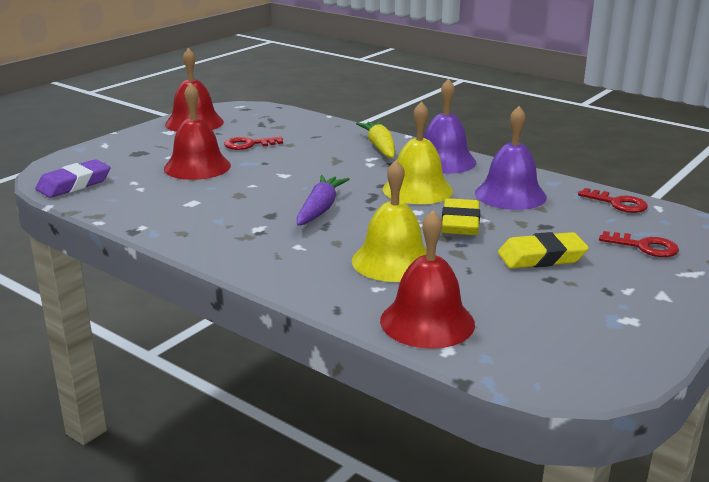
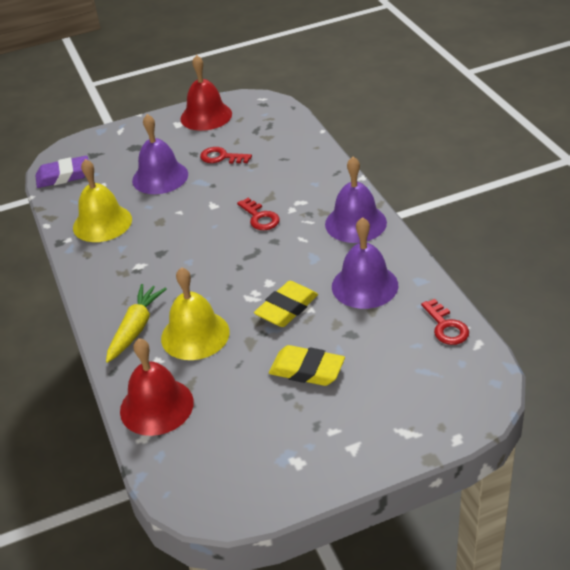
camera: 35 degrees right, 15 degrees up
(197, 167) = (160, 177): red bell -> purple bell
(320, 209) = (200, 257): purple carrot -> none
(380, 147) = (321, 188): yellow carrot -> yellow carrot (136, 328)
(417, 189) = (296, 255): yellow bell -> yellow bell (102, 223)
(644, 247) = (404, 388): red key -> red key (260, 217)

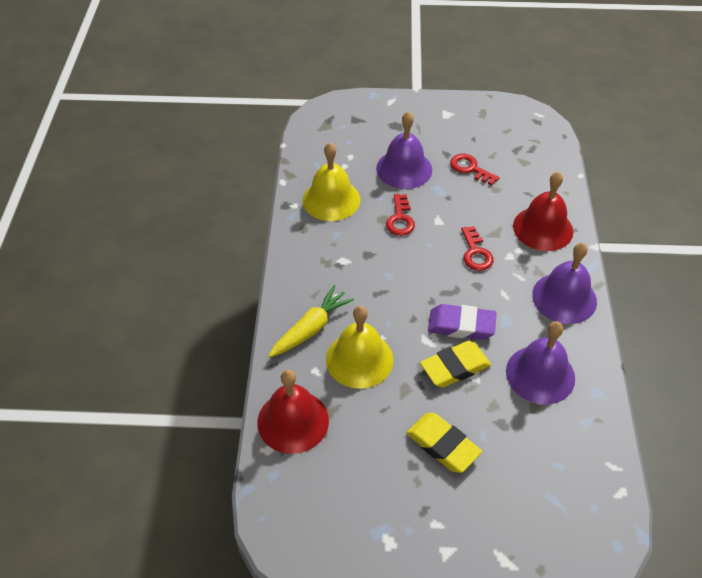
camera: 20 degrees right, 10 degrees up
(63, 176) = (319, 133): purple eraser -> purple eraser (461, 325)
(206, 116) = (476, 115): red bell -> red bell (543, 228)
(446, 326) = (598, 458): red key -> red key (400, 219)

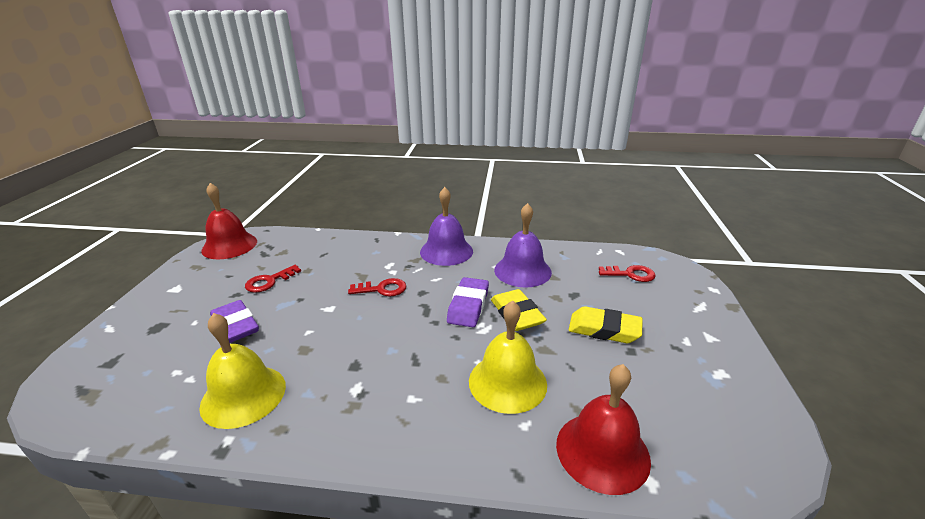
camera: 85 degrees left, 20 degrees down
(311, 328) = (459, 426): yellow carrot -> none
(400, 219) = (312, 335): red key -> red key (630, 274)
(404, 169) = (235, 326): purple bell -> purple eraser
(442, 445) = (604, 329): yellow eraser -> yellow eraser turned 60 degrees clockwise
(543, 228) = (368, 252): red bell -> red bell (229, 245)

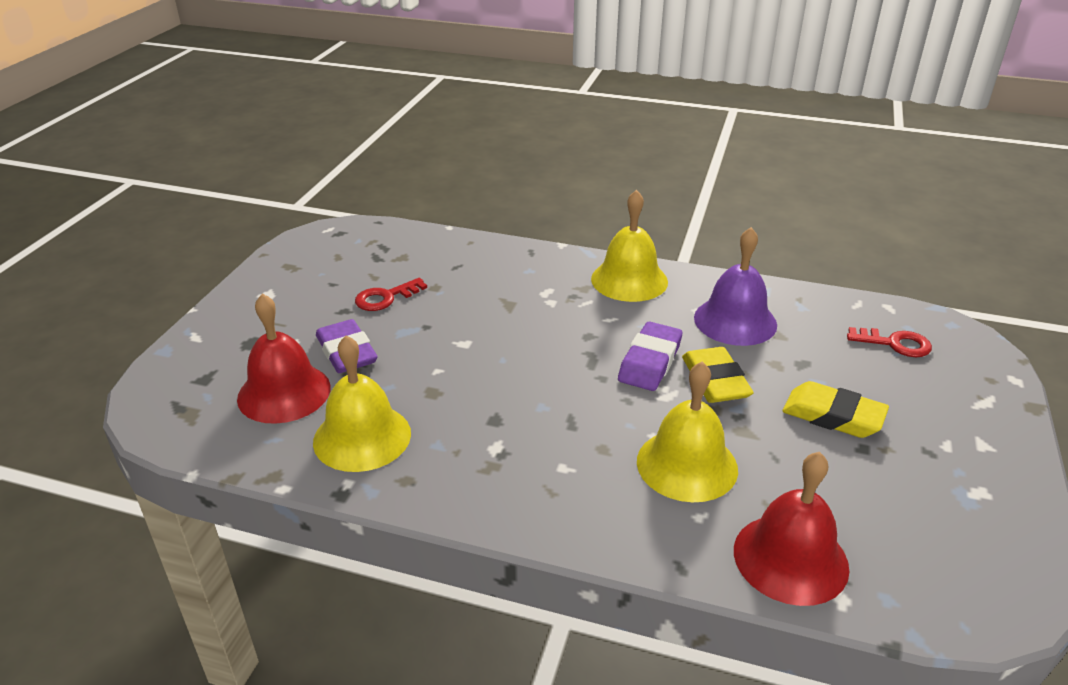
camera: 10 degrees right, 5 degrees up
(229, 245) = (330, 240): red bell -> red bell (284, 392)
(382, 289) = (535, 325): red key -> none
(446, 251) = (629, 280): purple bell -> yellow bell

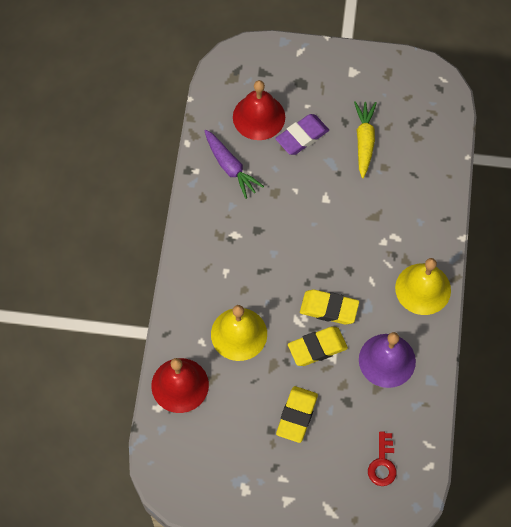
camera: 80 degrees right, 30 degrees up
(362, 437) = (230, 167): yellow bell -> purple carrot
(385, 298) = (364, 141): red key -> yellow carrot
(650, 362) = (329, 309): purple eraser -> yellow eraser

